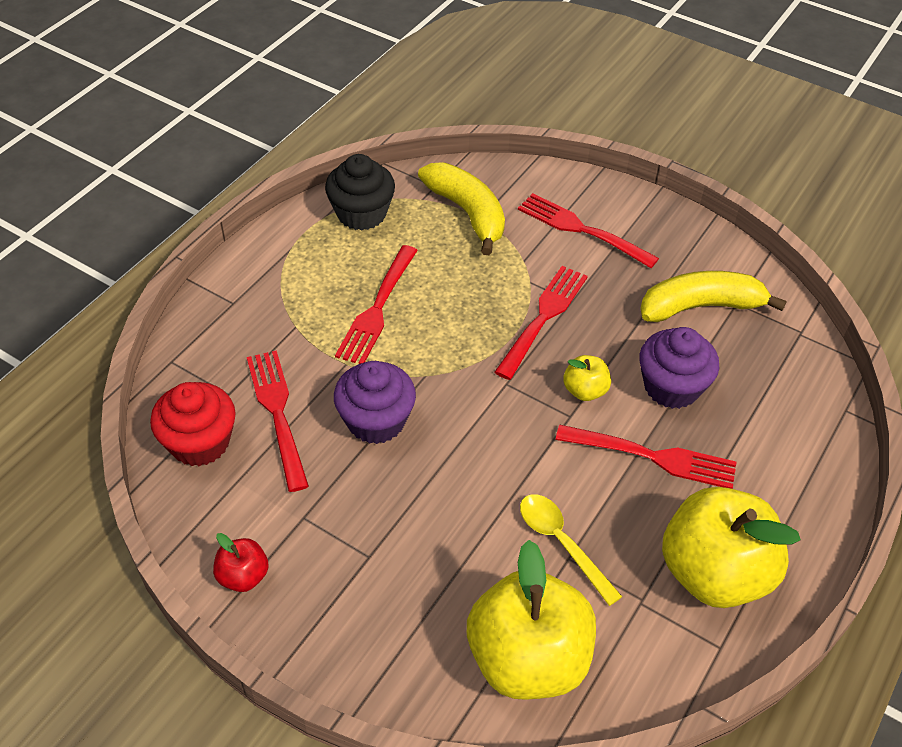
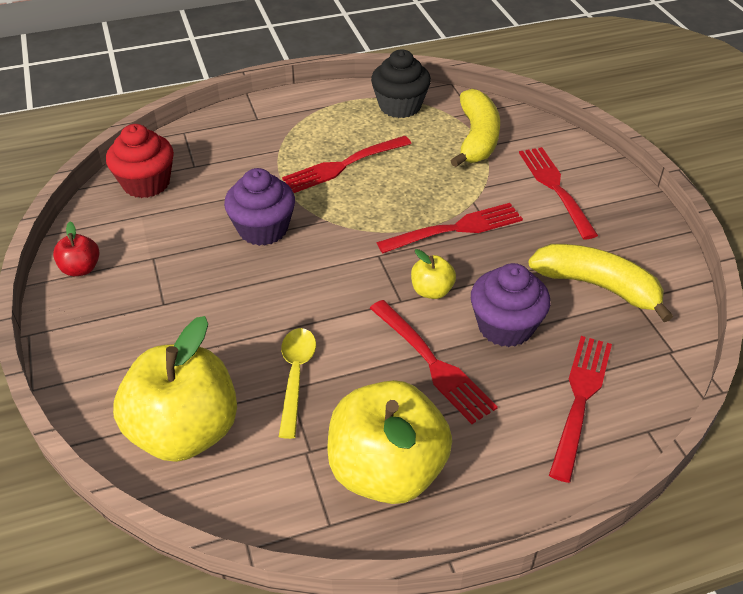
camera: 40 degrees right, 5 degrees down
(278, 414) = (208, 192): red fork -> red fork (580, 400)

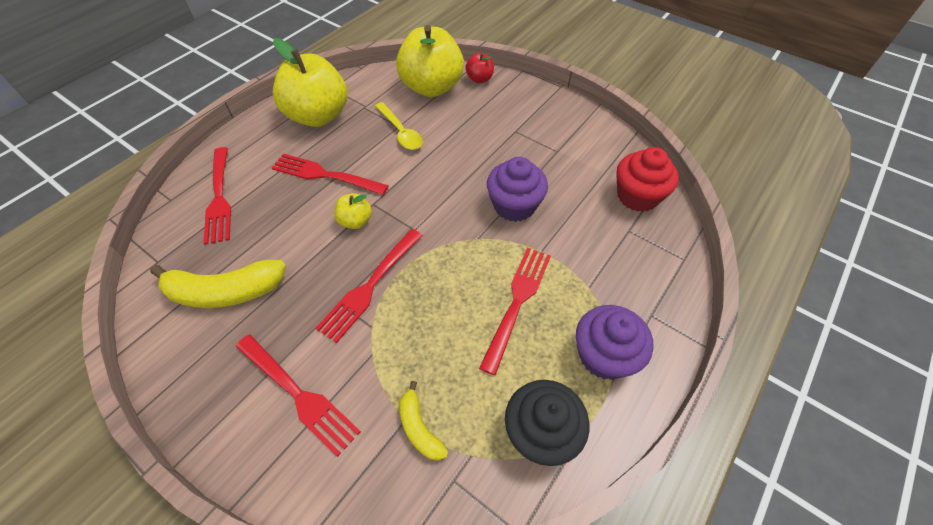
camera: 145 degrees right, 10 degrees up
(81, 269) = (586, 124): red apple -> red apple (479, 79)
(477, 138) = (419, 428): yellow banana -> yellow banana, size x0.54
(505, 326) = (288, 221): purple cupcake -> purple cupcake (604, 355)

